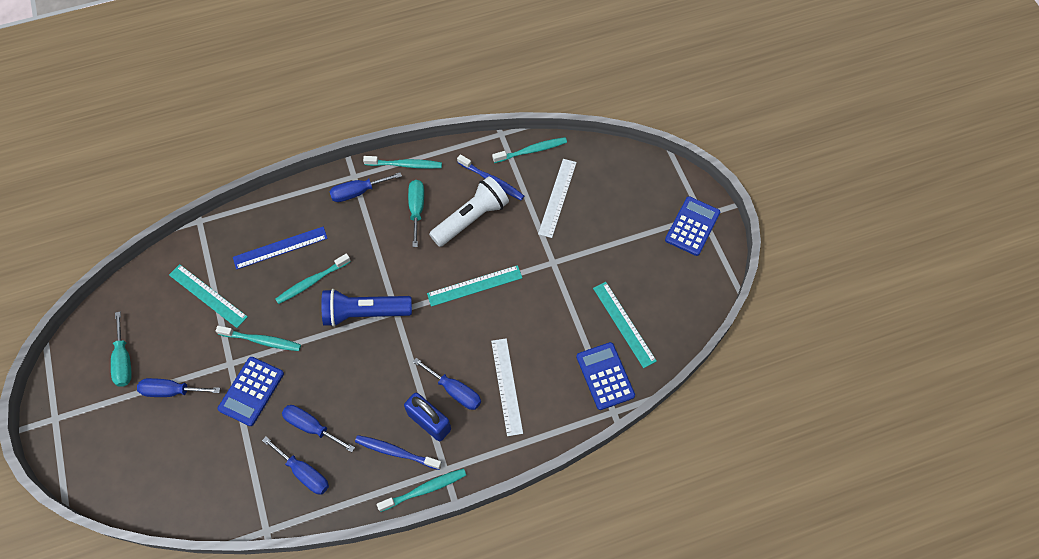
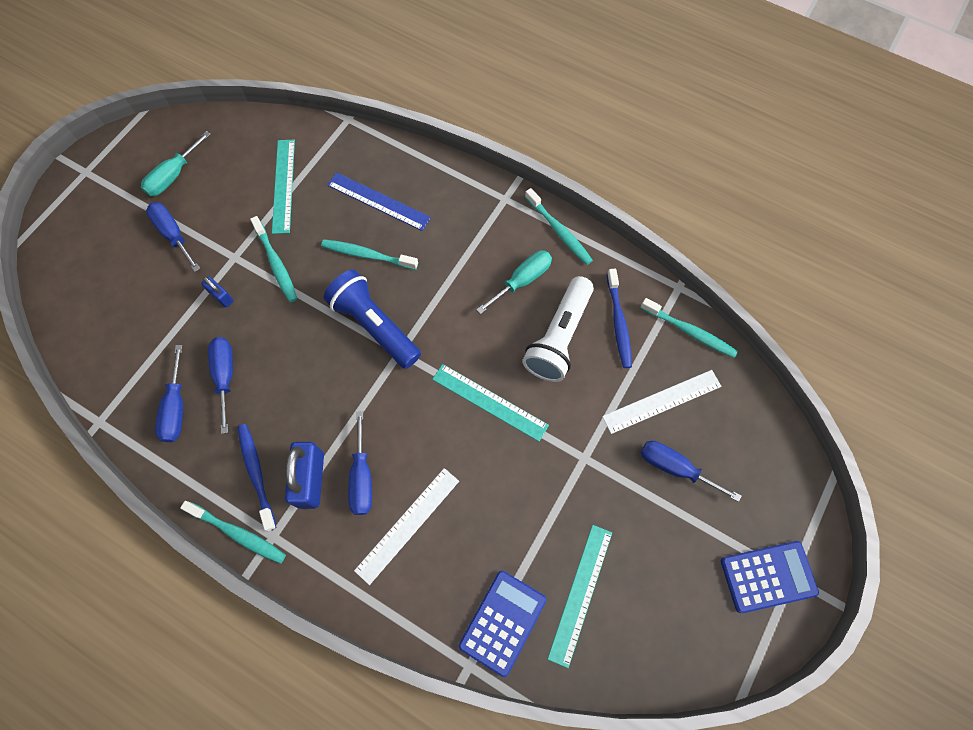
camera: 50 degrees right, 5 degrees up
(251, 391) = (221, 297): blue calculator -> blue padlock
(358, 192) = (492, 216): blue screwdriver -> blue screwdriver (675, 468)
(471, 218) = (559, 338): white flashlight -> white flashlight turned 105 degrees clockwise

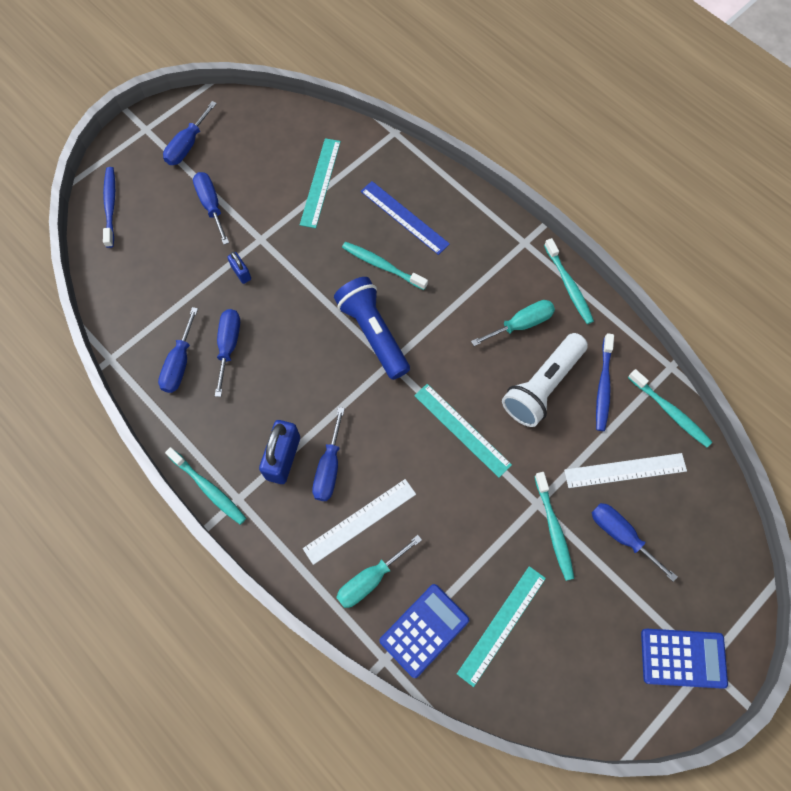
camera: 15 degrees right, 0 degrees up
(134, 179) = (187, 145): none -> blue screwdriver
(173, 176) = (223, 150): turquoise screwdriver -> turquoise screwdriver (370, 579)
(256, 474) = (236, 440): blue toothbrush -> blue toothbrush (110, 206)
(276, 263) = (297, 254): turquoise toothbrush -> turquoise toothbrush (554, 529)

